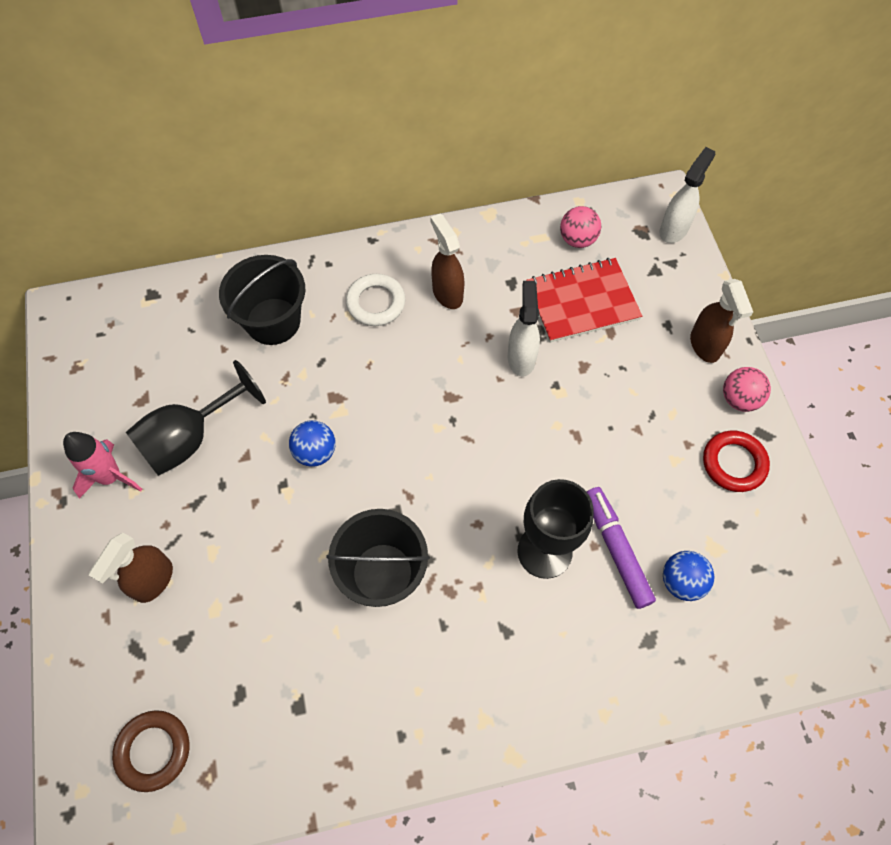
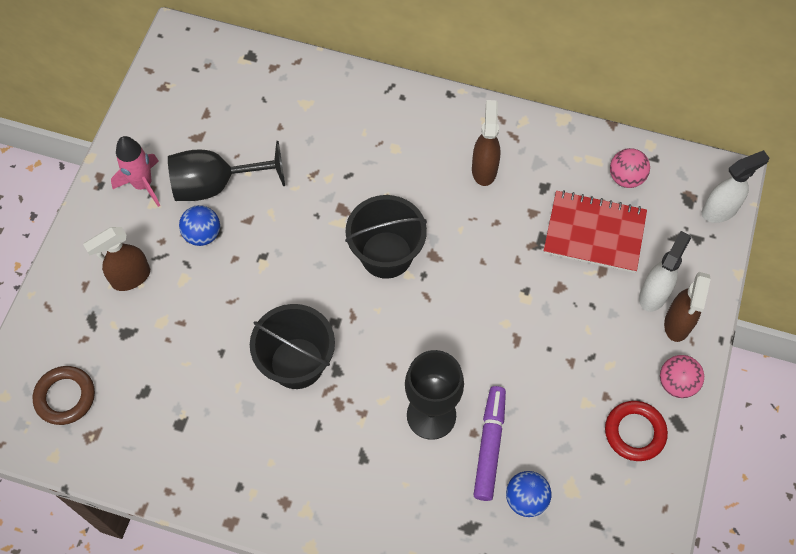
camera: 30 degrees right, 0 degrees up
(273, 321) = (330, 123): black bucket -> black bucket (386, 254)
(315, 452) = (302, 244): blue ball -> blue ball (203, 234)
(376, 303) = (420, 148): white ring -> none
(521, 357) = (511, 253): white spray bottle -> white spray bottle (653, 294)

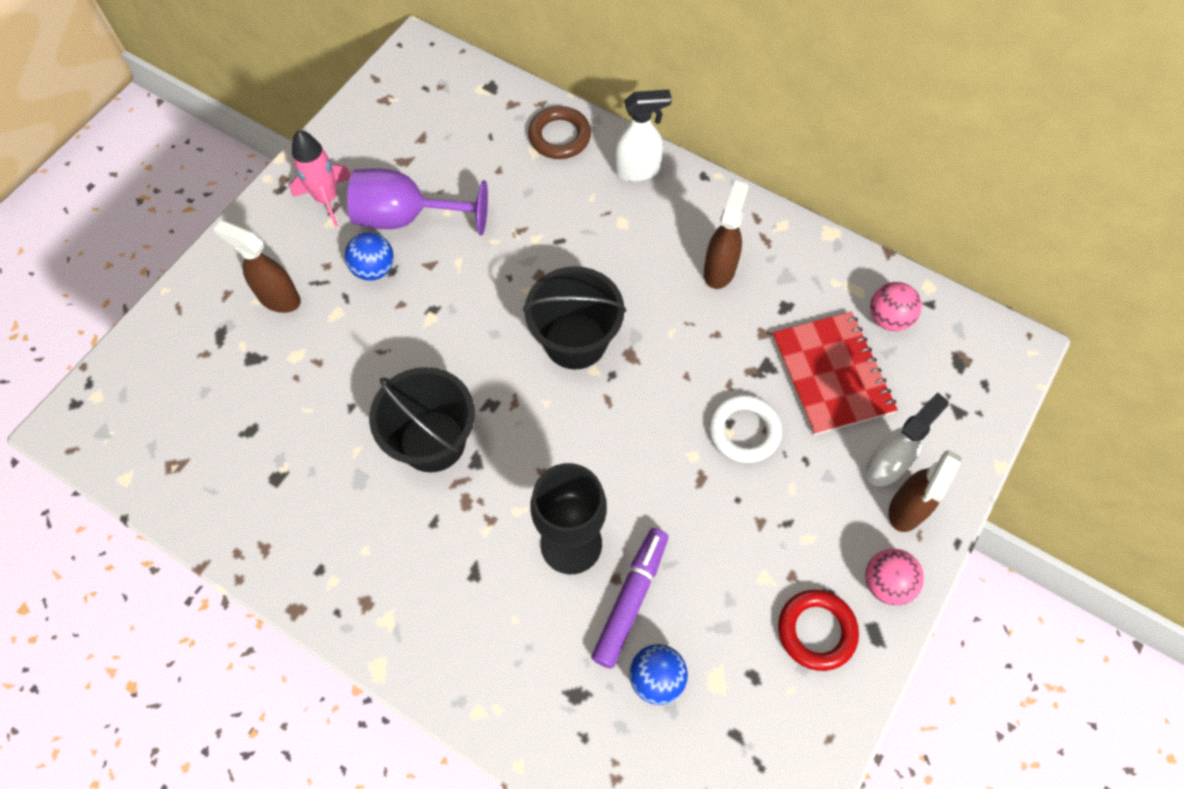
camera: 15 degrees right, 0 degrees up
(65, 397) = (161, 414): brown ring -> brown ring (559, 136)
(130, 278) = (278, 298): brown spray bottle -> brown spray bottle turned 45 degrees clockwise
(215, 185) = (406, 217): black goblet -> purple goblet
(539, 294) = (744, 431): none -> white ring
(594, 233) = (832, 374): red notebook -> red notebook turned 45 degrees clockwise
(719, 210) = (996, 384): white spray bottle -> white spray bottle (638, 170)

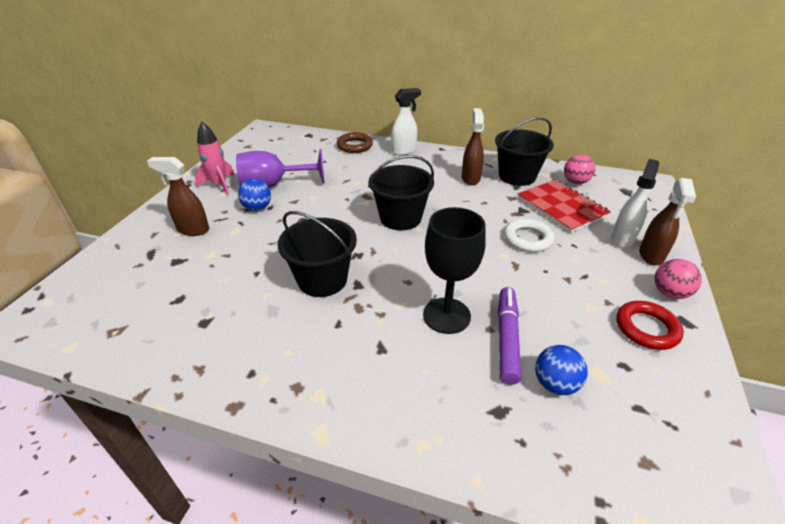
camera: 15 degrees left, 25 degrees down
(798, 281) = (517, 176): none -> black bucket

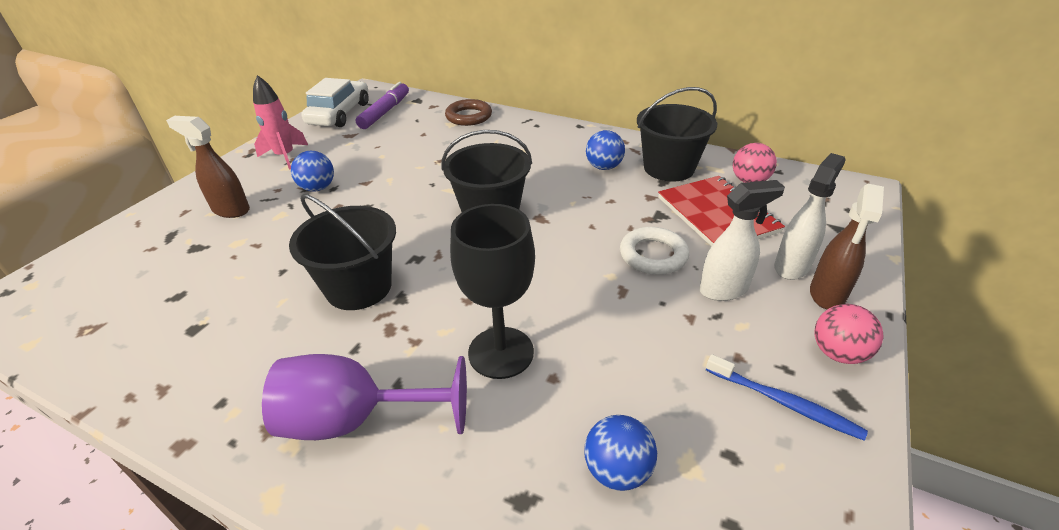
camera: 10 degrees right, 0 degrees up
(250, 149) = (339, 114): none -> white car
(273, 185) = (348, 160): purple goblet -> purple goblet (355, 419)
(404, 151) = (529, 126): white spray bottle -> white spray bottle (724, 289)
(470, 178) = (604, 167): brown spray bottle -> blue ball
(506, 338) = (572, 394): purple marker -> purple marker (385, 112)
(646, 328) = (784, 403): red ring -> blue toothbrush

